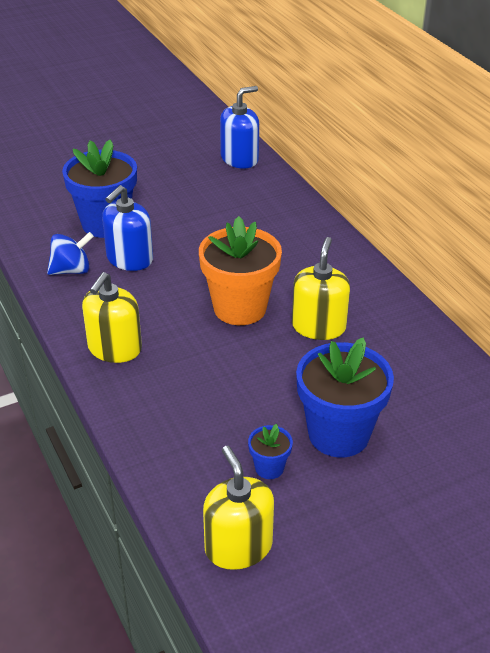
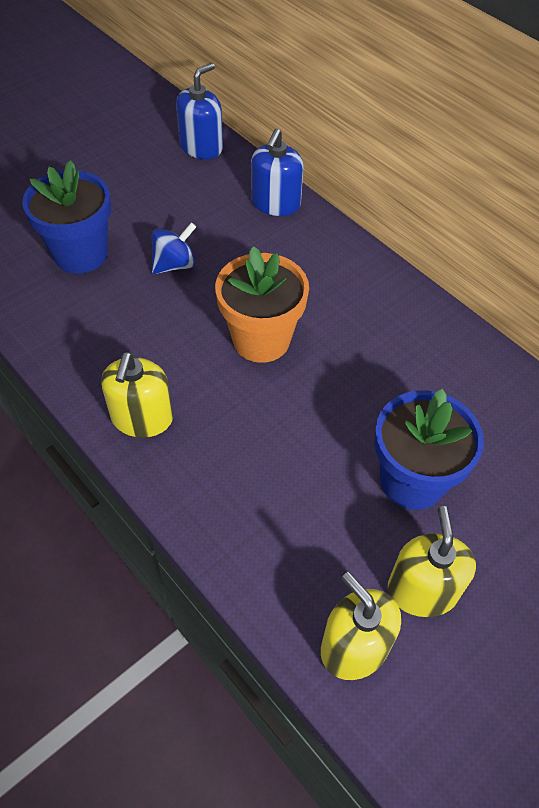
camera: 15 degrees left, 15 degrees up
(71, 270) = (61, 322): blue spinning top -> blue spinning top (174, 265)
(129, 259) = (122, 296): blue soap dispenser -> blue soap dispenser (275, 203)
(269, 468) = (355, 539): blue flower pot -> none
(318, 326) = (350, 348): yellow soap dispenser -> yellow soap dispenser (422, 590)

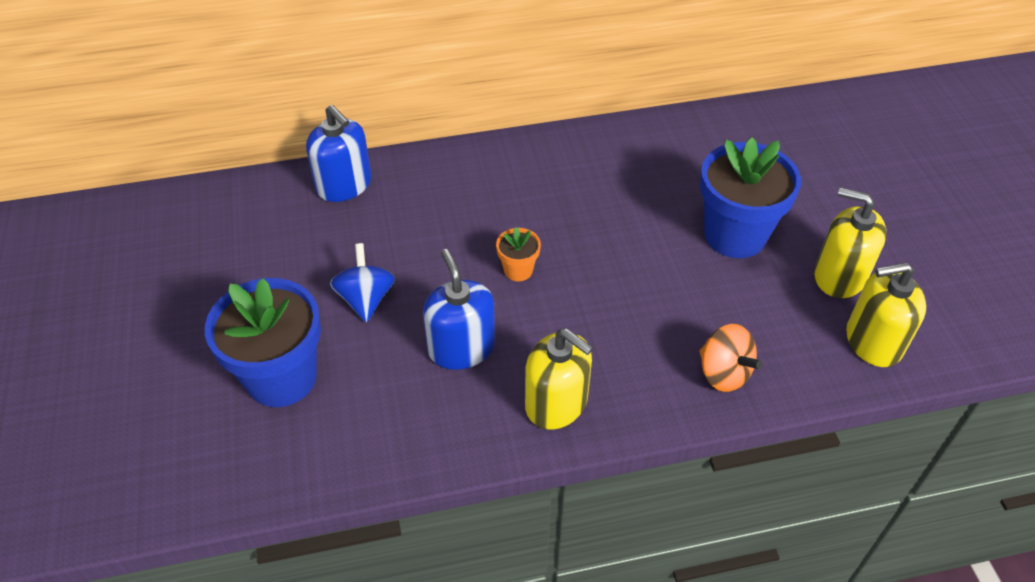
camera: 60 degrees left, 5 degrees down
(201, 147) = (203, 208): blue soap dispenser -> blue soap dispenser (461, 348)
(239, 527) = (723, 373): none -> orange spinning top
(261, 340) = (518, 270): orange flower pot -> orange flower pot, size x0.46

